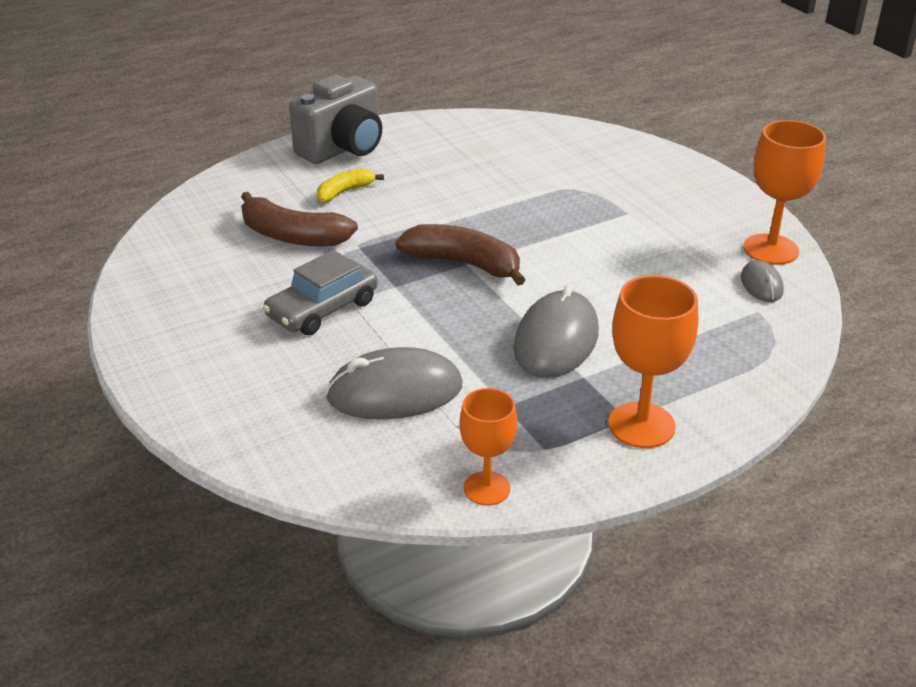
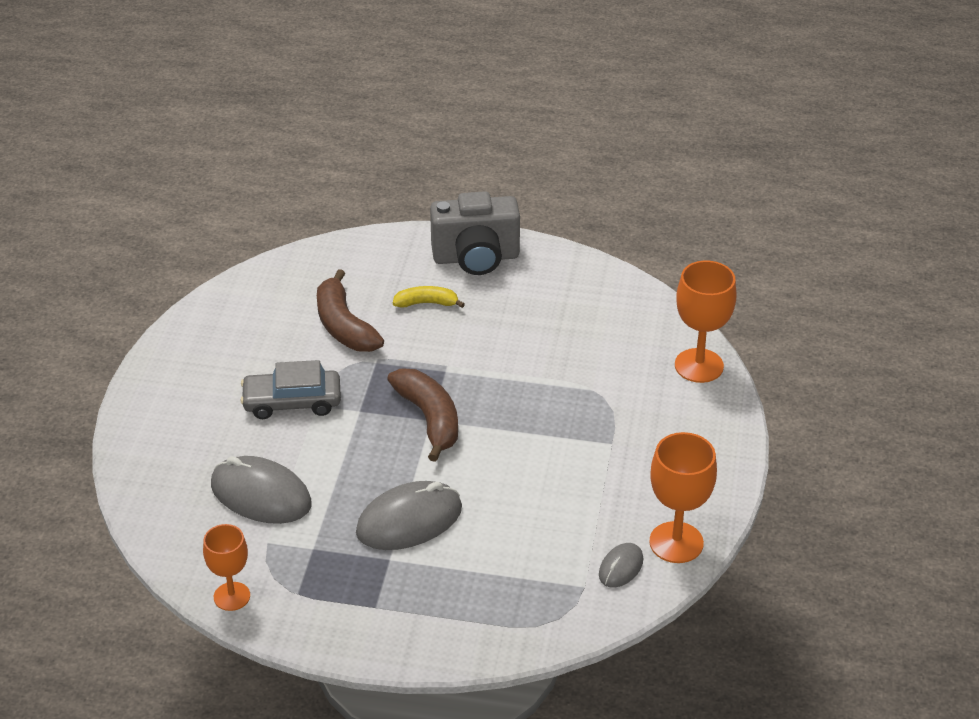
camera: 40 degrees right, 5 degrees up
(641, 425) = (378, 617): orange goblet -> orange goblet (699, 366)

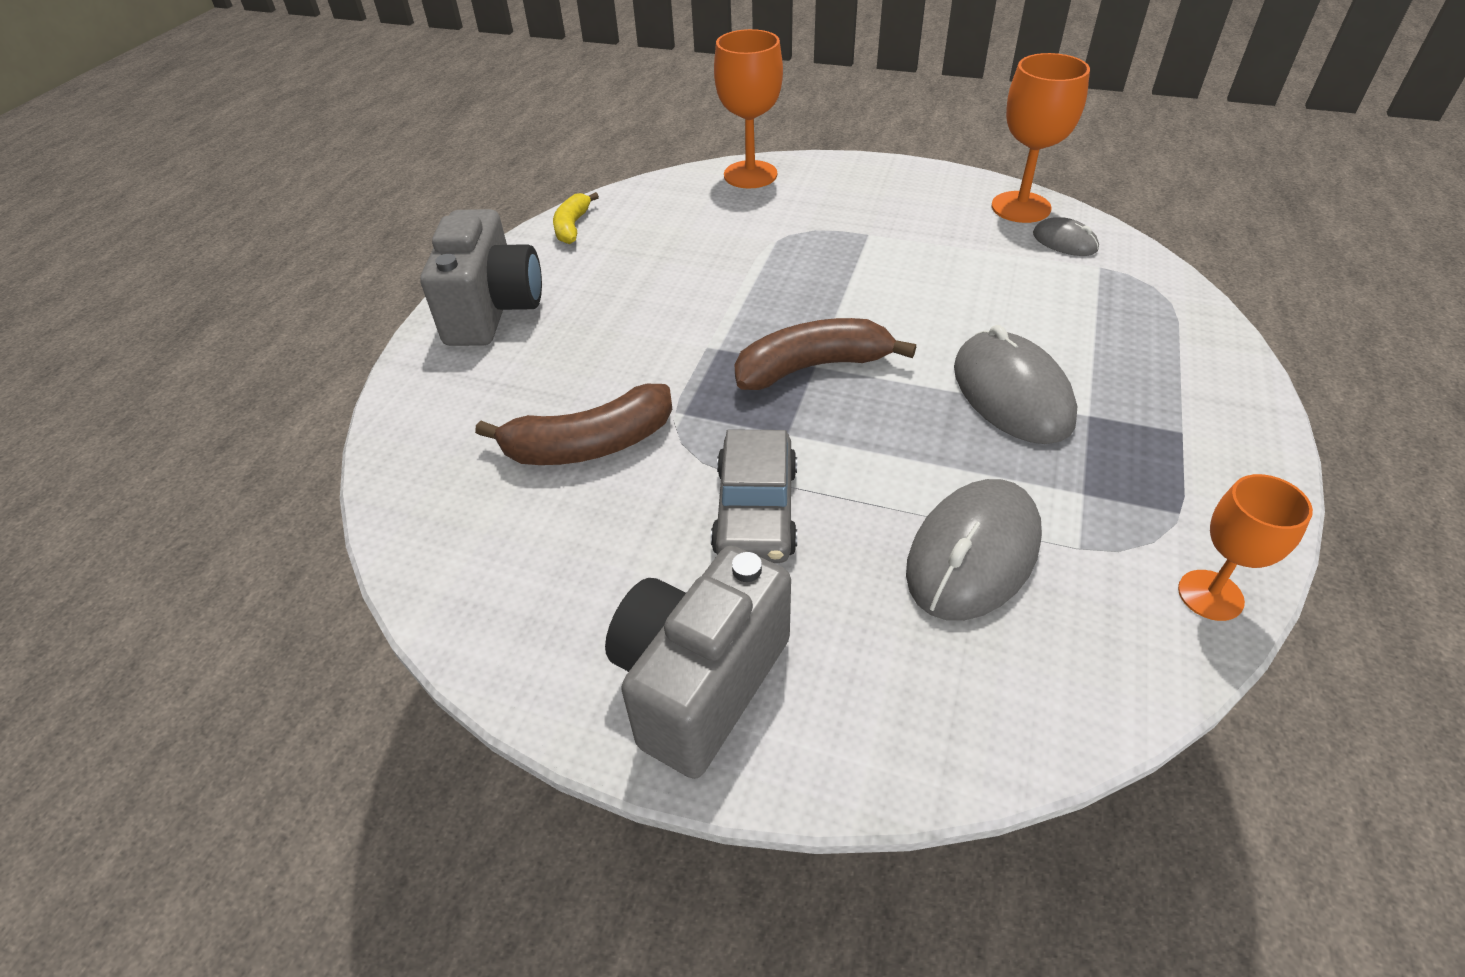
camera: 80 degrees left, 5 degrees up
(174, 392) = (700, 683): none -> grey camera
(426, 303) = (570, 359): yellow banana -> yellow banana (572, 226)

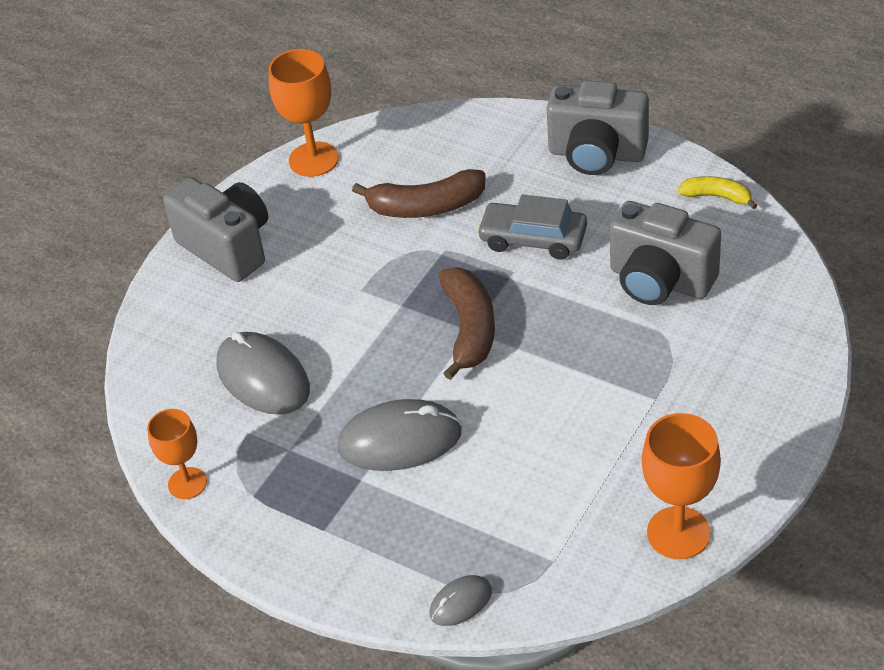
camera: 105 degrees right, 0 degrees up
(589, 444) = (426, 207): brown banana -> brown banana turned 90 degrees counterclockwise
(704, 247) = (660, 281): none -> grey camera
(750, 175) = (793, 326): orange goblet -> orange goblet (313, 159)
(756, 510) = (337, 281): grey car -> grey car (533, 239)
(1064, 242) = (603, 548): grey mouse -> grey mouse (460, 602)

